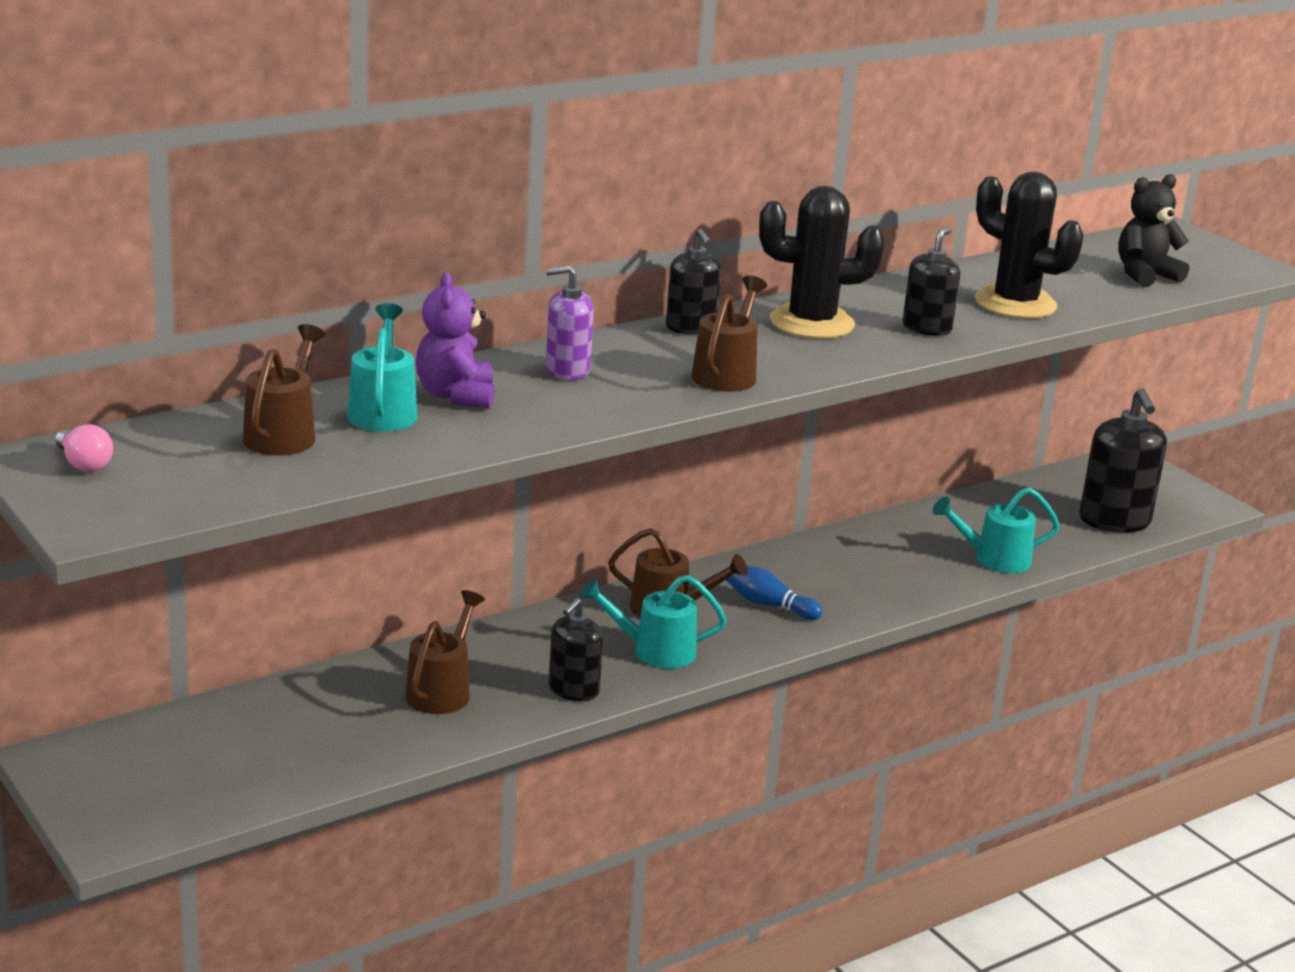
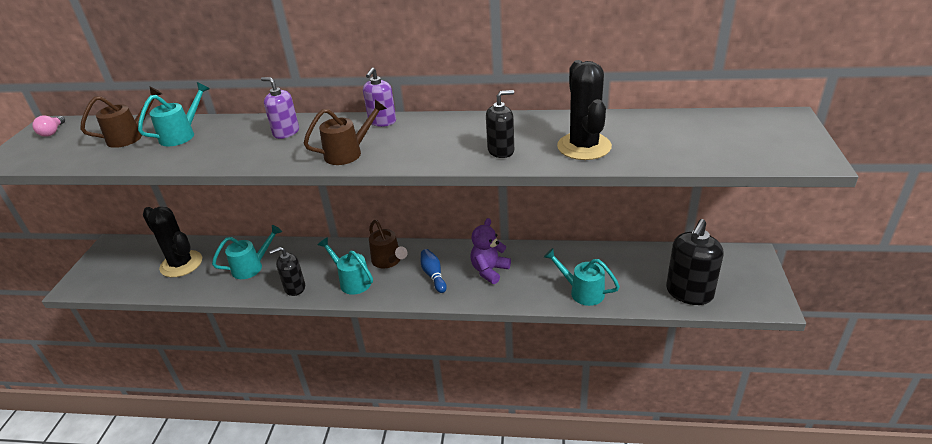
camera: 45 degrees right, 10 degrees up
(442, 690) = (252, 267): brown watering can -> turquoise watering can
(456, 395) = (220, 134): purple teddy bear -> purple teddy bear (489, 271)
(691, 327) = (382, 122): black soap dispenser -> purple soap dispenser
(811, 323) = (445, 133): black cactus -> black cactus (181, 264)
(1145, 275) = (710, 145): black teddy bear -> none

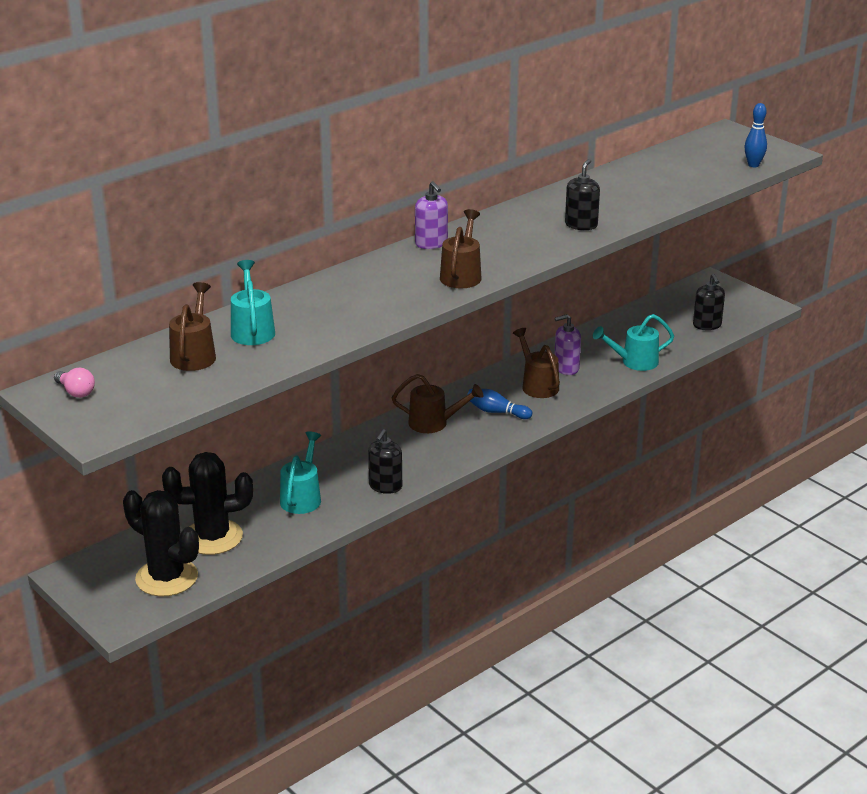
camera: 50 degrees left, 5 degrees down
(286, 132) = (360, 285): purple soap dispenser -> purple soap dispenser (566, 368)
(352, 281) = (430, 453): turquoise watering can -> none
(489, 271) = (537, 385): purple teddy bear -> brown watering can
(584, 146) = (634, 199): black cactus -> black cactus (166, 577)
(689, 292) = (707, 325): black soap dispenser -> black soap dispenser, size x0.61
(755, 158) = (753, 165): none -> blue bowling pin

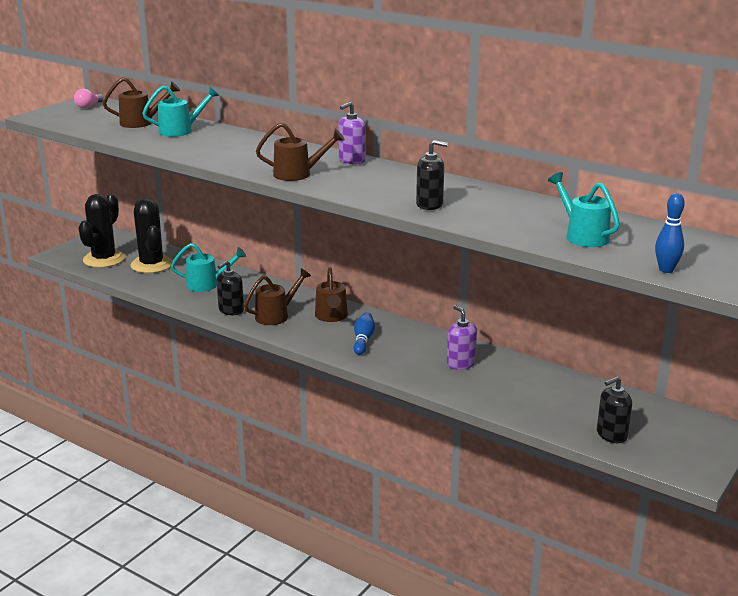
camera: 75 degrees right, 5 degrees down
(385, 486) = (231, 310): black soap dispenser -> black soap dispenser turned 60 degrees counterclockwise
(537, 385) = (420, 353): brown watering can -> brown watering can (276, 315)
(634, 362) = (497, 398): turquoise watering can -> turquoise watering can (582, 235)

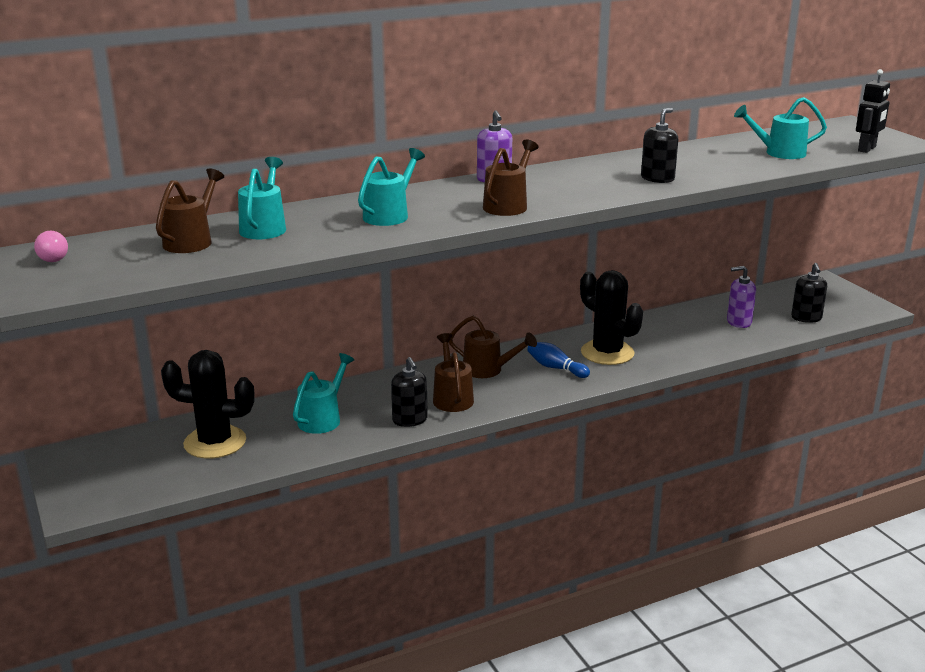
camera: 60 degrees left, 0 degrees up
(104, 259) = (147, 473): black cactus -> black cactus (607, 353)
(238, 151) = (390, 215): none -> turquoise watering can
(460, 364) = (644, 338): purple soap dispenser -> purple soap dispenser (738, 322)
(666, 270) = (867, 149): blue bowling pin -> black robot

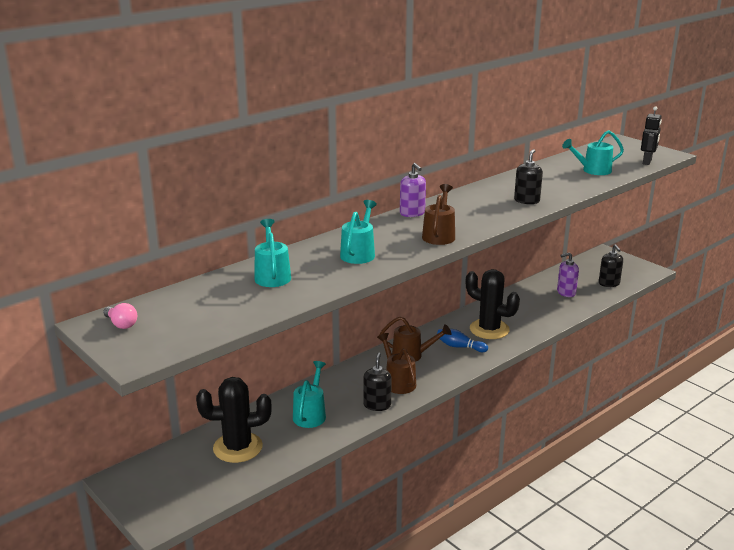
camera: 15 degrees left, 0 degrees up
(192, 241) = (224, 294): brown watering can -> none
(410, 420) = (377, 405): black soap dispenser -> black soap dispenser turned 135 degrees counterclockwise

